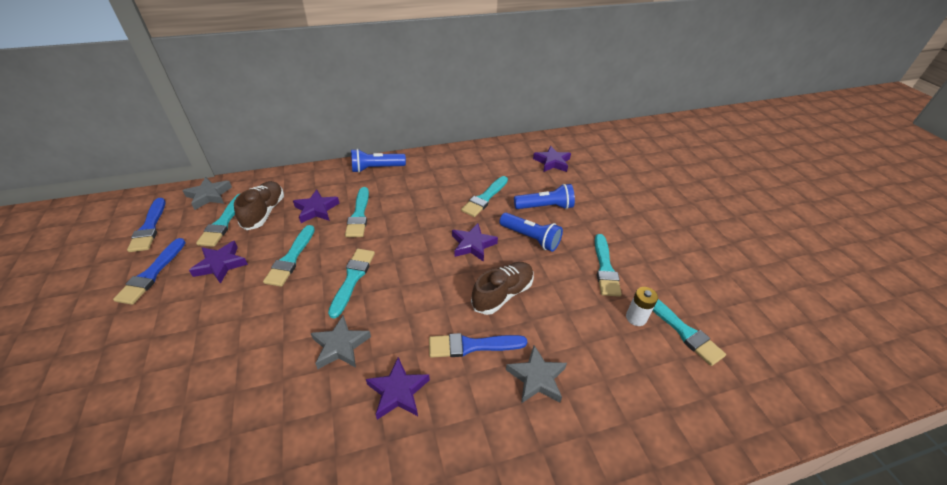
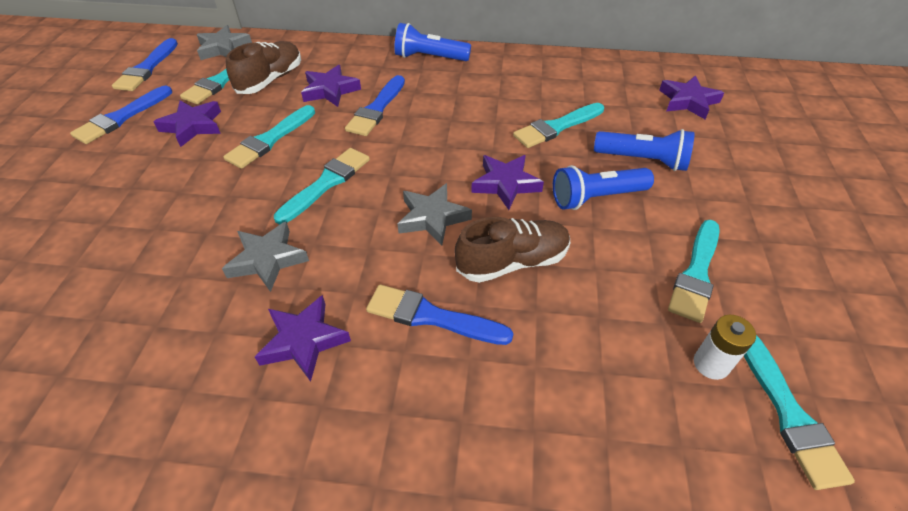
camera: 25 degrees right, 5 degrees up
(359, 215) = (377, 109): turquoise brush -> blue brush
(530, 238) = (596, 198): blue flashlight -> blue flashlight turned 105 degrees clockwise
(536, 378) = (500, 394): grey star -> grey star (432, 218)

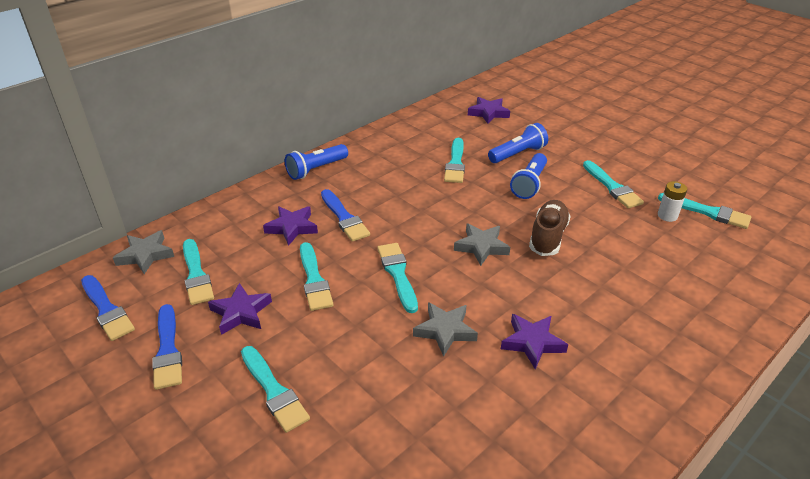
camera: 50 degrees left, 10 degrees down
(107, 195) = (273, 391): none -> turquoise brush
(270, 80) = (234, 249): brown shoe -> none
(432, 317) = (560, 285): blue brush -> none
(505, 184) = (483, 207): purple star -> none

